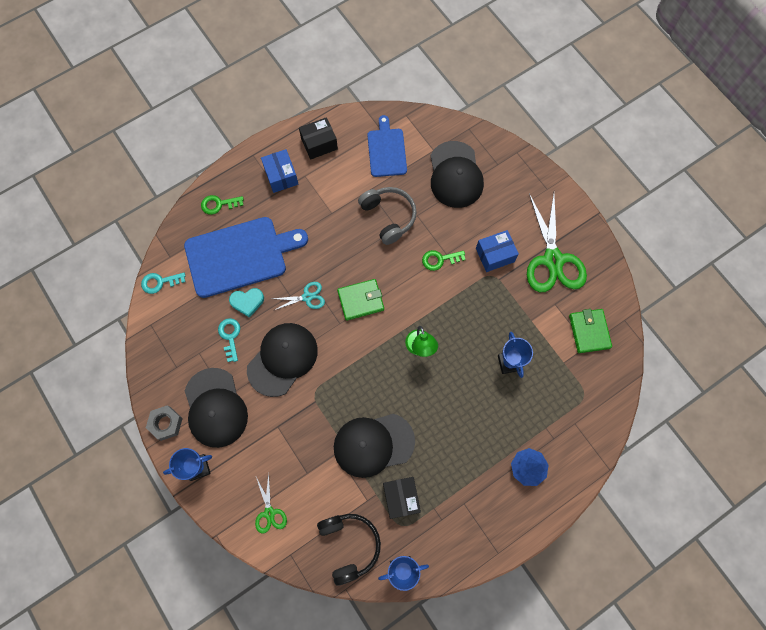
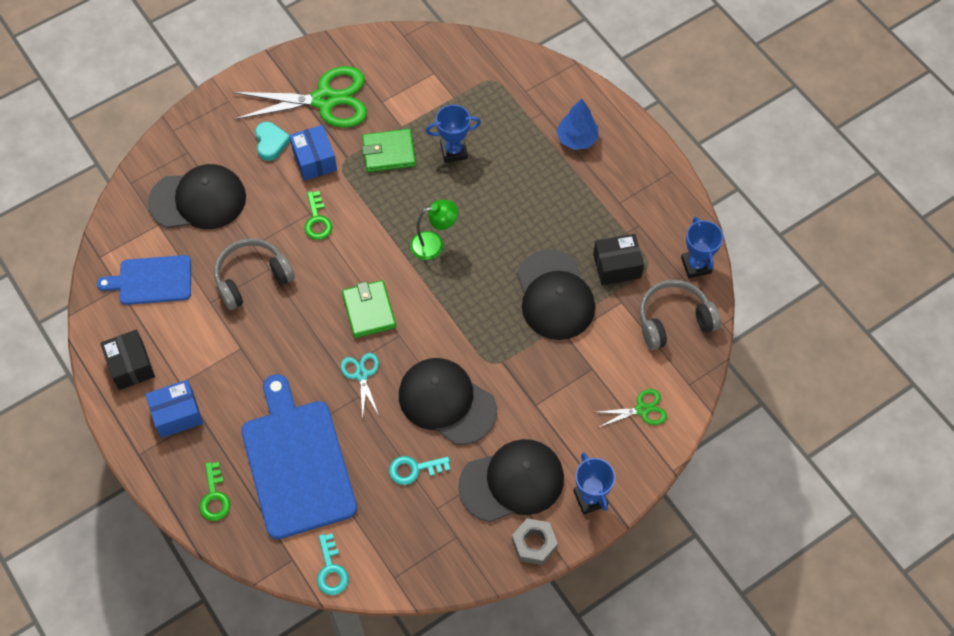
camera: 90 degrees left, 10 degrees down
(247, 302) = (365, 450): turquoise heart -> turquoise heart (271, 142)
(349, 545) = (674, 320): black headphones -> grey headphones
(589, 331) = (417, 70): green wallet -> green wallet (388, 153)

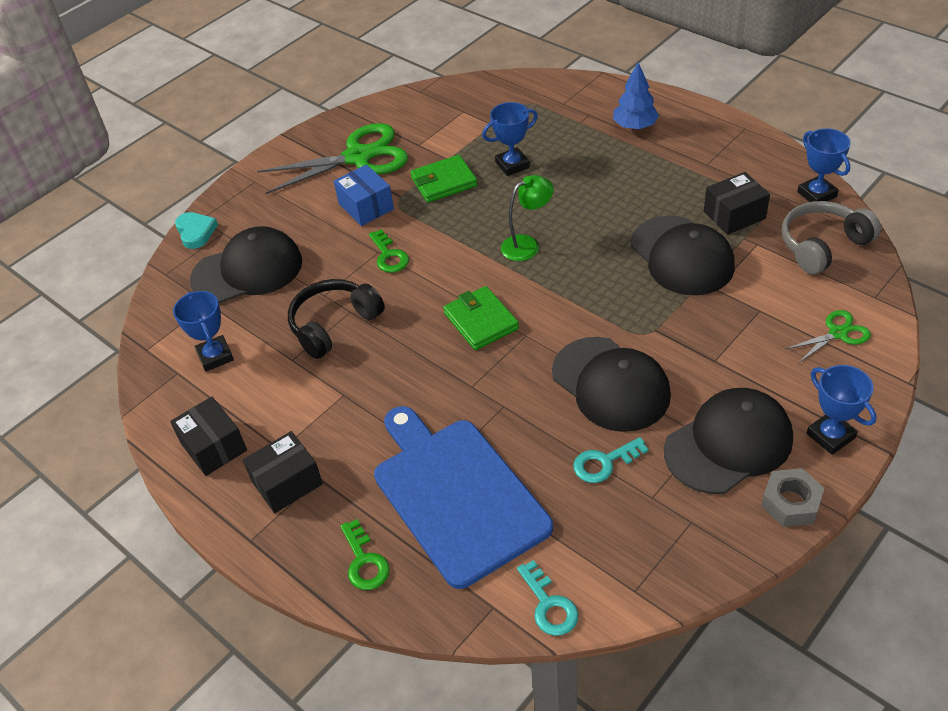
camera: 10 degrees left, 15 degrees down
(151, 280) = (215, 356): blue cutting board -> blue trophy
(177, 414) = (287, 483): blue box -> black box
(252, 278) = (334, 325): grey headphones -> black headphones
(271, 142) = (313, 203): turquoise heart -> turquoise heart (196, 232)
(361, 375) = (498, 384): turquoise scissors -> none
(447, 402) = (611, 384): black cap -> black cap turned 150 degrees counterclockwise

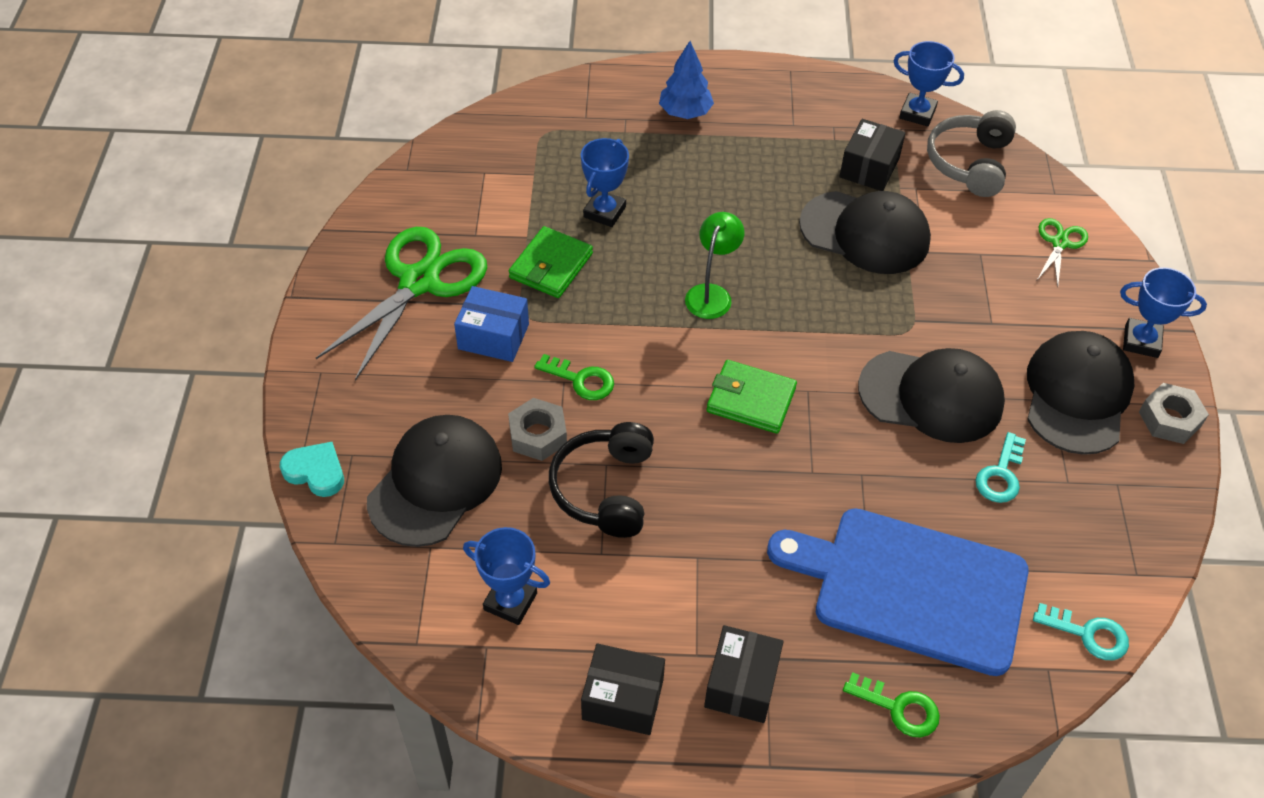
camera: 45 degrees left, 5 degrees up
(330, 274) = (538, 435): none -> grey nut

